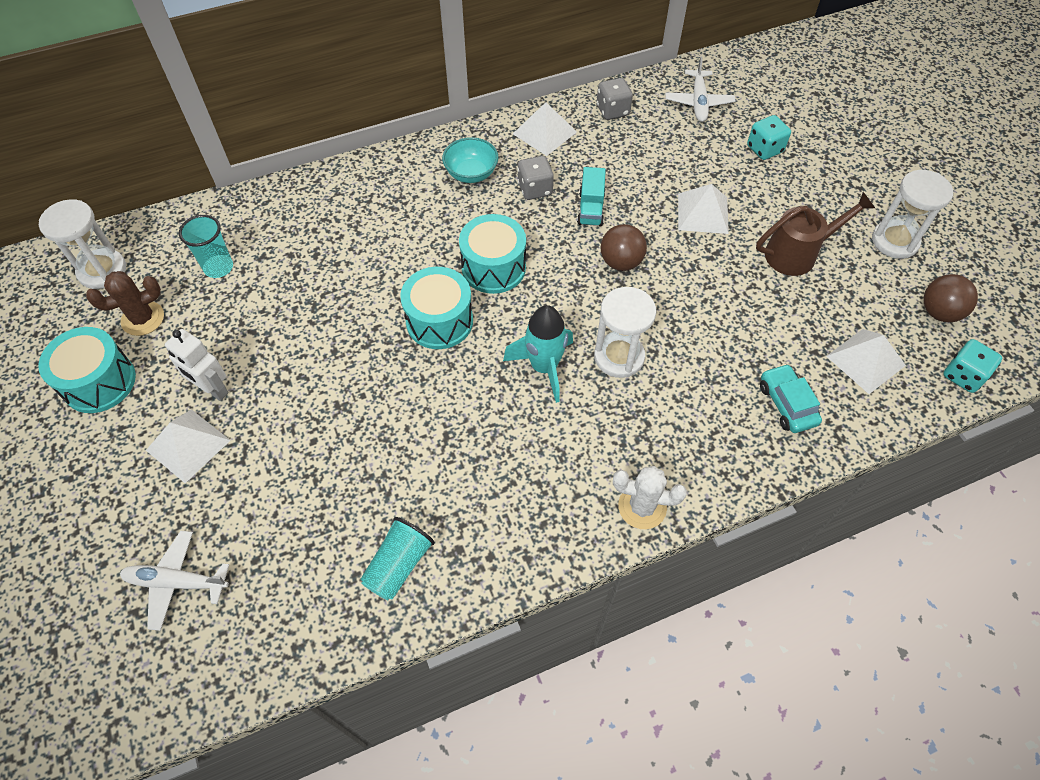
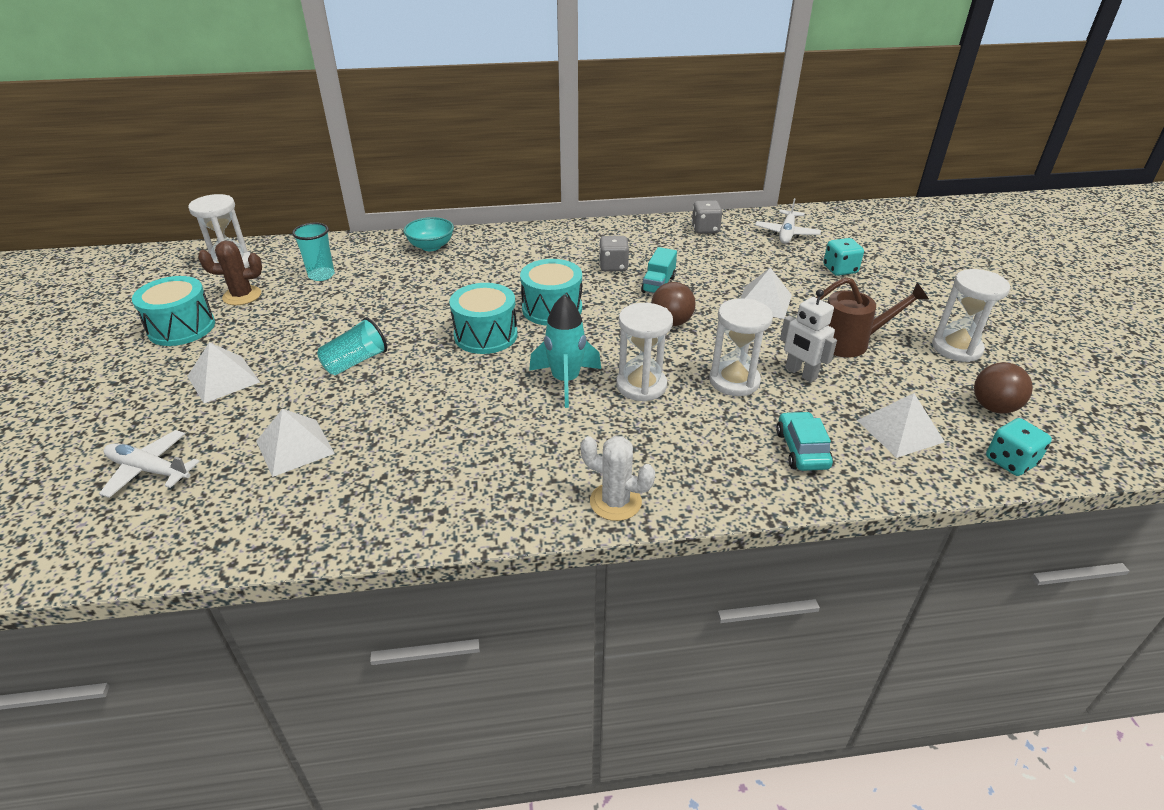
camera: 15 degrees right, 20 degrees down
(212, 389) = (267, 347): white robot -> white robot (800, 373)
(399, 565) = (352, 499): turquoise cup -> turquoise cup (355, 362)
(471, 174) = (562, 250): turquoise bowl -> turquoise bowl (431, 246)
(544, 132) = (638, 234): white pyramid -> white pyramid (295, 447)
(704, 330) = (734, 381): none -> white hourglass

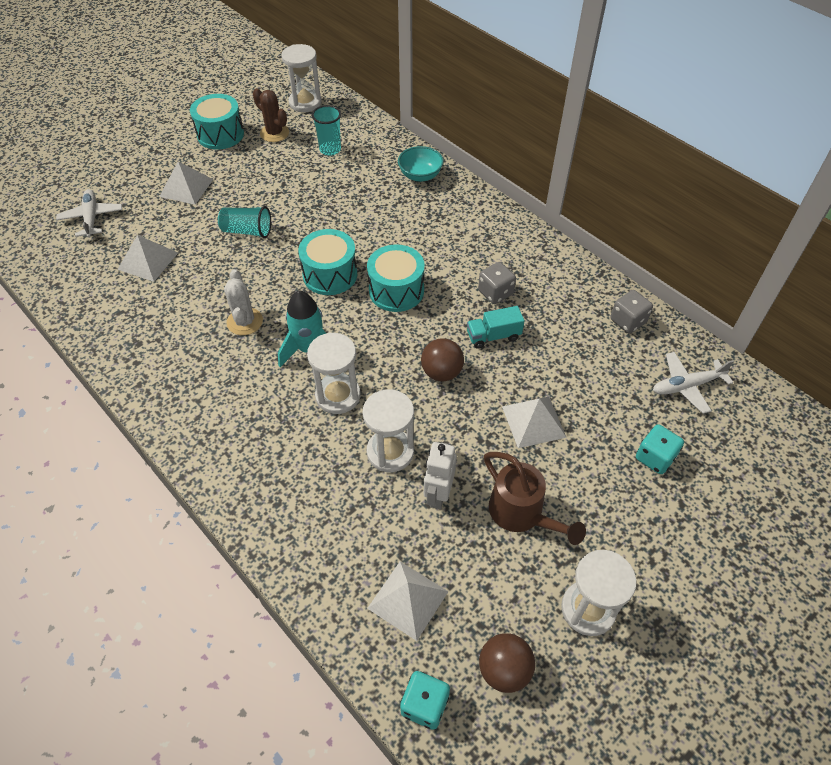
camera: 55 degrees right, 15 degrees up
(615, 502) = (197, 445): white cactus -> white cactus (245, 322)
(802, 449) = (331, 535): turquoise car -> none

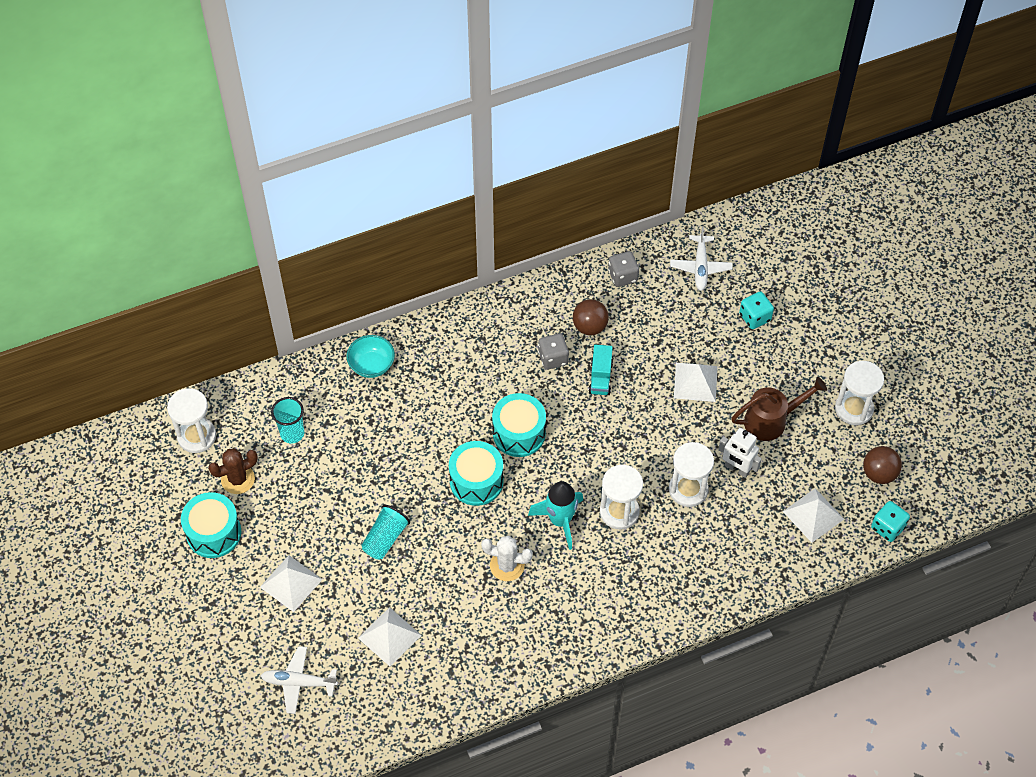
camera: 70 degrees left, 5 degrees up
(441, 372) = (624, 428): brown ball -> brown ball (590, 327)

